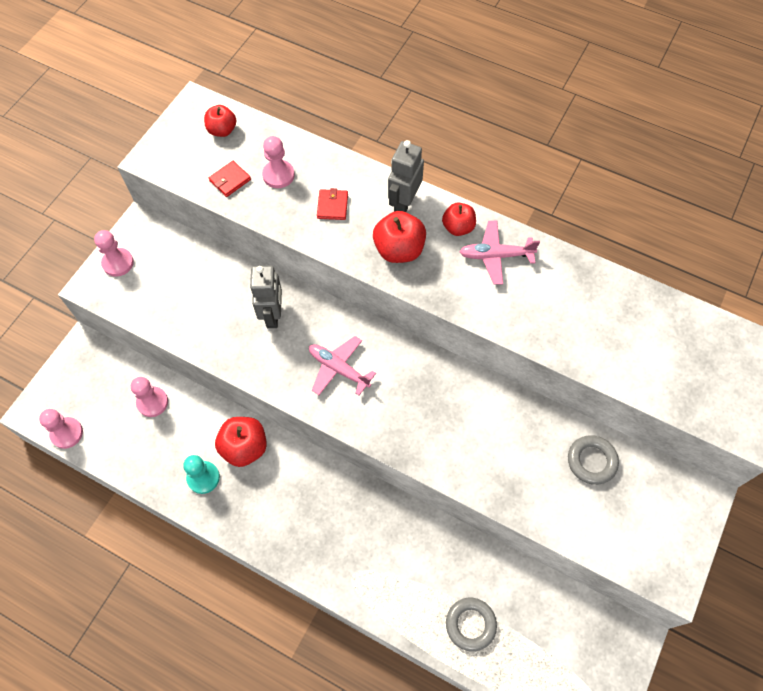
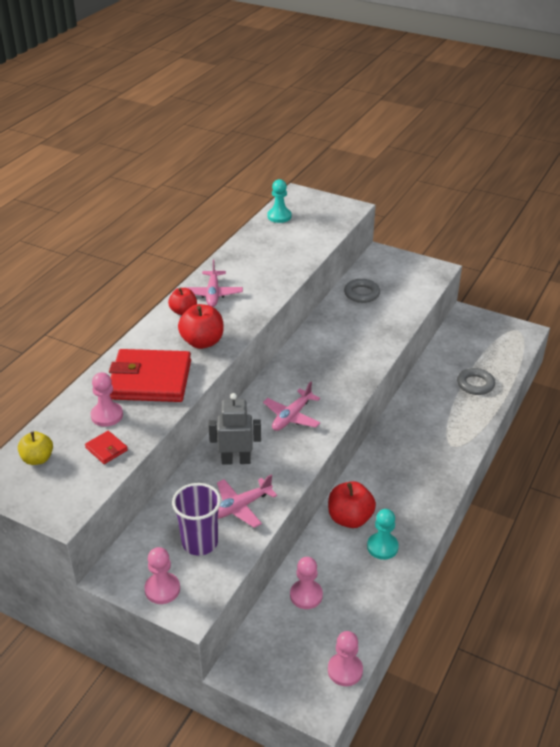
camera: 90 degrees left, 25 degrees down
(167, 288) = (200, 542): none -> purple cup
(207, 320) = (240, 507): none -> pink plane
(222, 130) = (37, 459): red apple -> yellow apple
(332, 206) = (150, 380): red wallet -> red wallet, size x2.44
(404, 203) = (154, 339): grey robot -> none
(699, 329) = (279, 216): none -> turquoise pawn

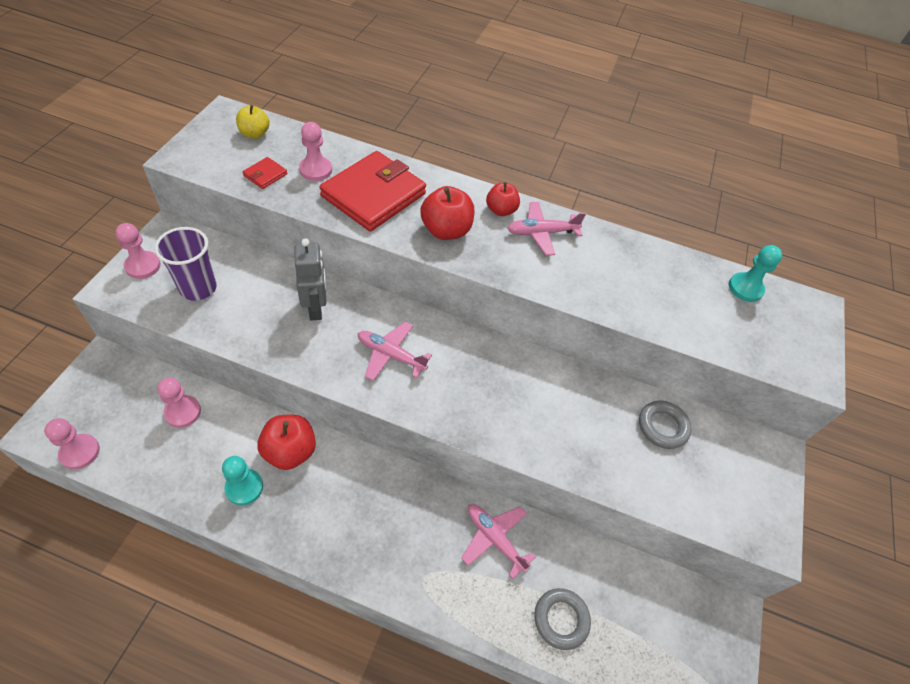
camera: 75 degrees right, 15 degrees up
(150, 380) = (374, 195): red wallet -> red wallet turned 45 degrees clockwise
(240, 507) = (244, 316): pink plane -> pink plane (494, 539)

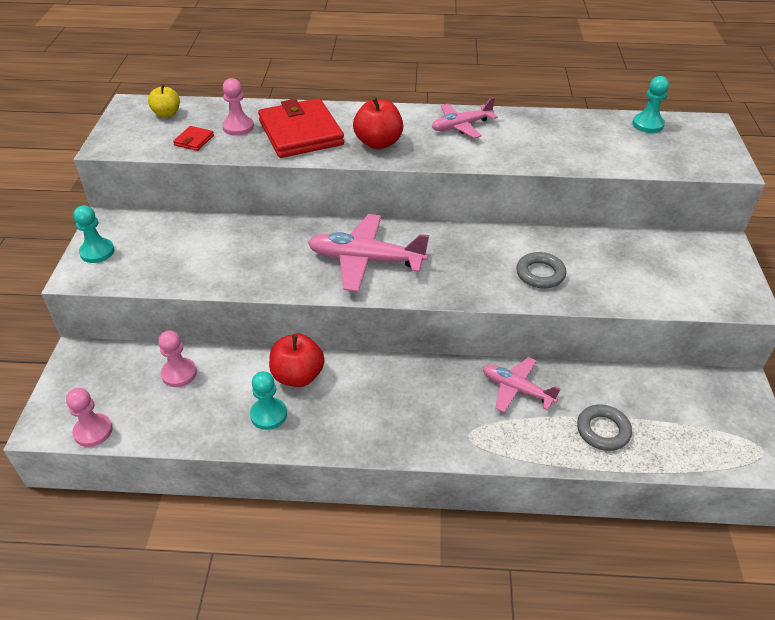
camera: 10 degrees left, 10 degrees down
(143, 266) = (97, 252): pink pawn -> turquoise pawn
(198, 288) = (160, 255): purple cup -> none
(316, 308) = (279, 243): grey robot -> none
(374, 195) = (300, 133): red wallet -> red wallet turned 45 degrees counterclockwise
(391, 355) = (365, 260): pink plane -> pink plane, size x1.58
(501, 210) = (418, 119): red apple -> none
(662, 427) = (624, 251): grey ring -> grey ring (540, 274)

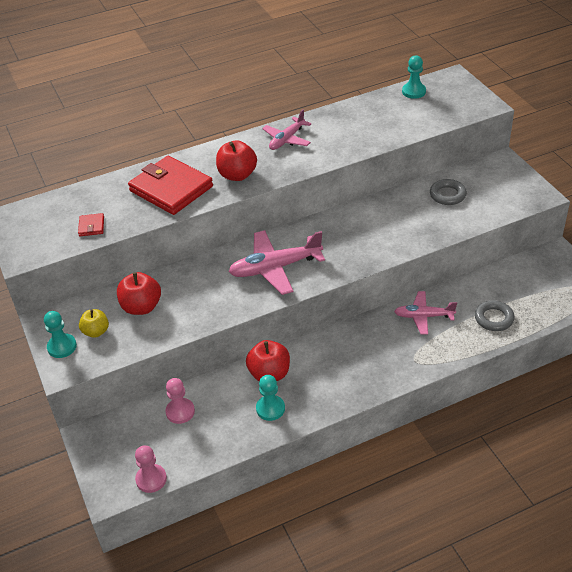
camera: 25 degrees left, 0 degrees up
(167, 114) = (46, 213): yellow apple -> yellow apple (96, 332)
(201, 245) = (141, 307): none -> red apple
(238, 127) = (117, 202): pink pawn -> none
(540, 274) = (401, 229): grey ring -> grey ring (447, 195)

